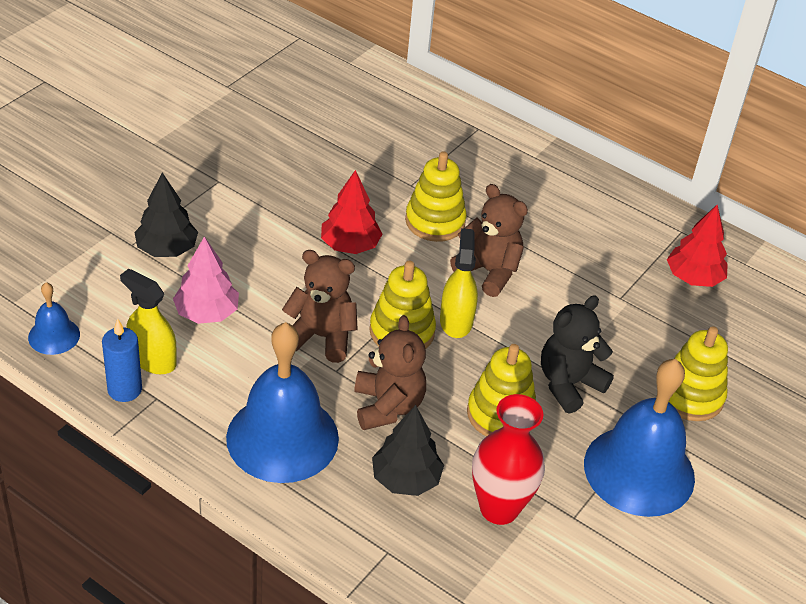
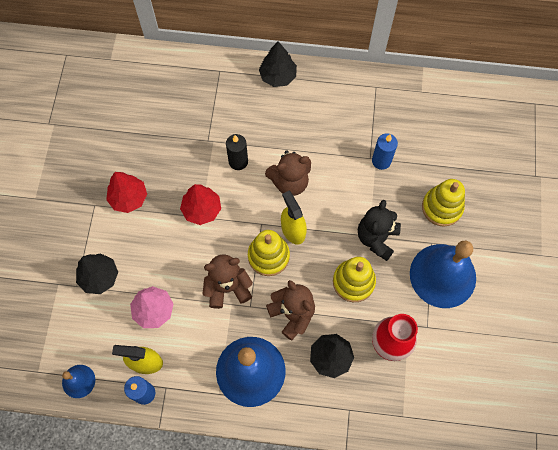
camera: 25 degrees left, 25 degrees up
(435, 221) = (238, 161): yellow stacking toy -> black candle
(489, 272) = (289, 182): brown teddy bear -> brown teddy bear turned 150 degrees clockwise
(552, 165) = (278, 76): none -> black tree
(634, 307) = (381, 161): none -> blue candle
(693, 278) = (400, 119): red tree -> red tree (128, 198)

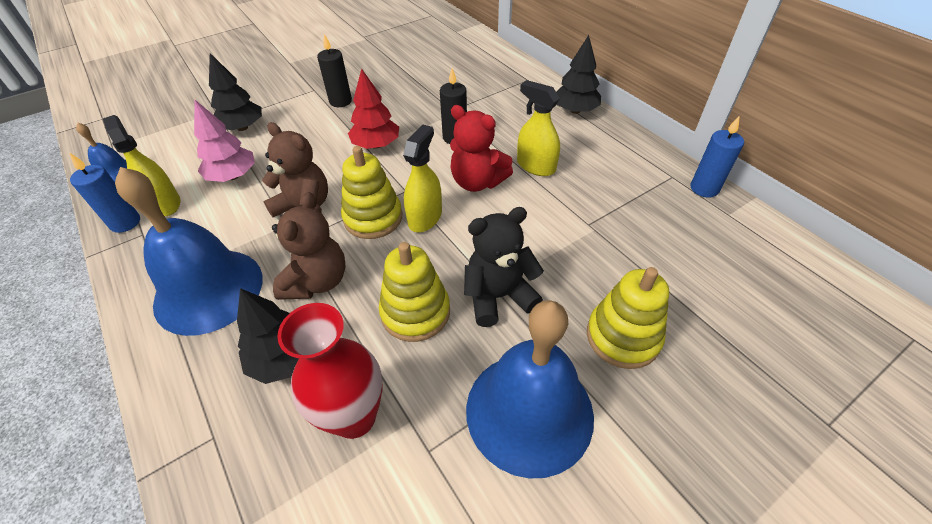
camera: 50 degrees right, 20 degrees down
(128, 198) = (340, 101): red tree -> black candle
(289, 182) = (477, 182): brown teddy bear -> red teddy bear
(305, 142) = (536, 166): none -> yellow spray bottle
(381, 161) = (599, 235): blue candle -> blue candle (704, 188)

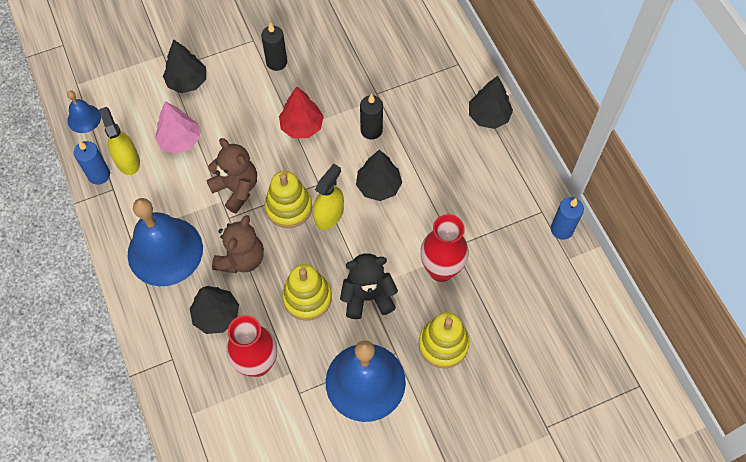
camera: 10 degrees right, 15 degrees up
(477, 182) = (378, 186): red teddy bear -> black tree
(536, 166) = (432, 178): yellow spray bottle -> none
(583, 250) = (441, 270): none -> red vase

